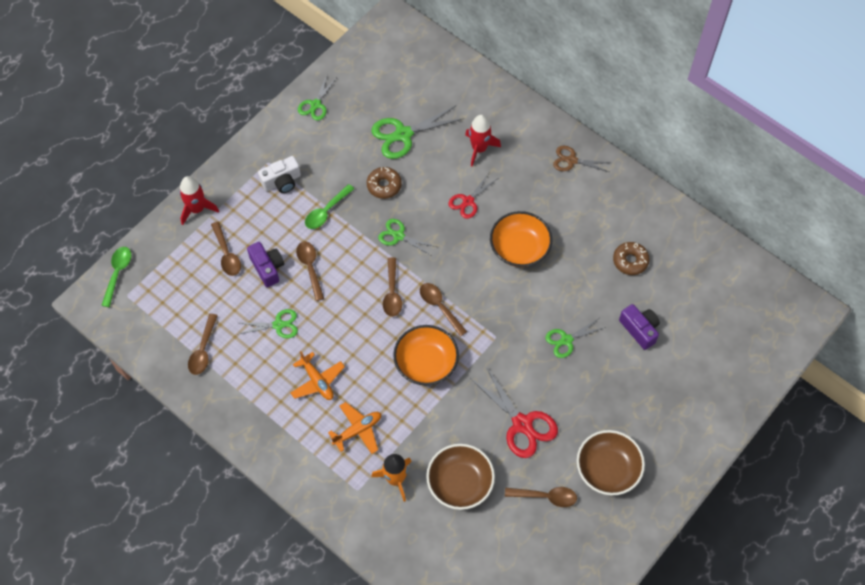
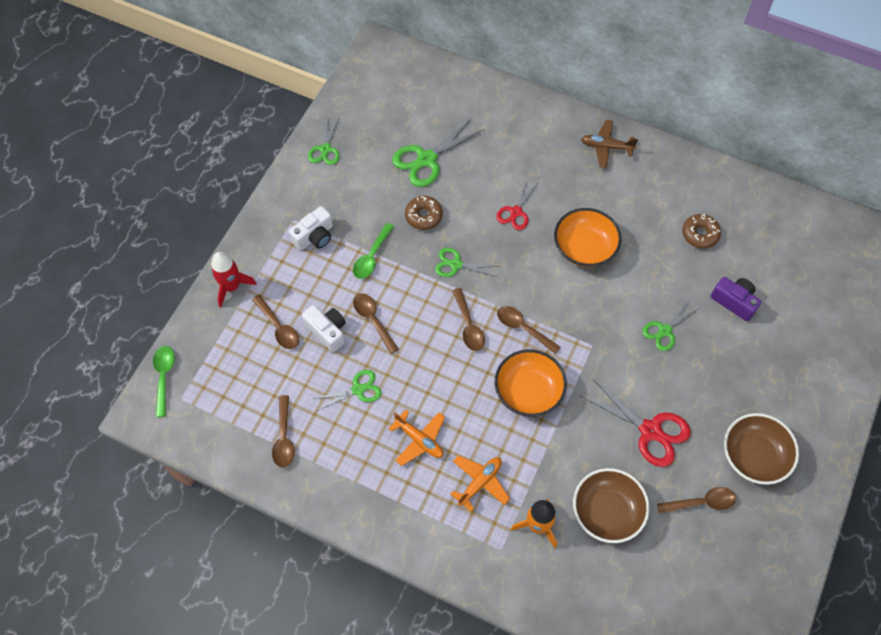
camera: 15 degrees left, 0 degrees up
(267, 268) = (327, 331): purple camera -> white camera
(479, 149) = (509, 156): red rocket -> none
(571, 160) = (606, 147): brown scissors -> brown plane

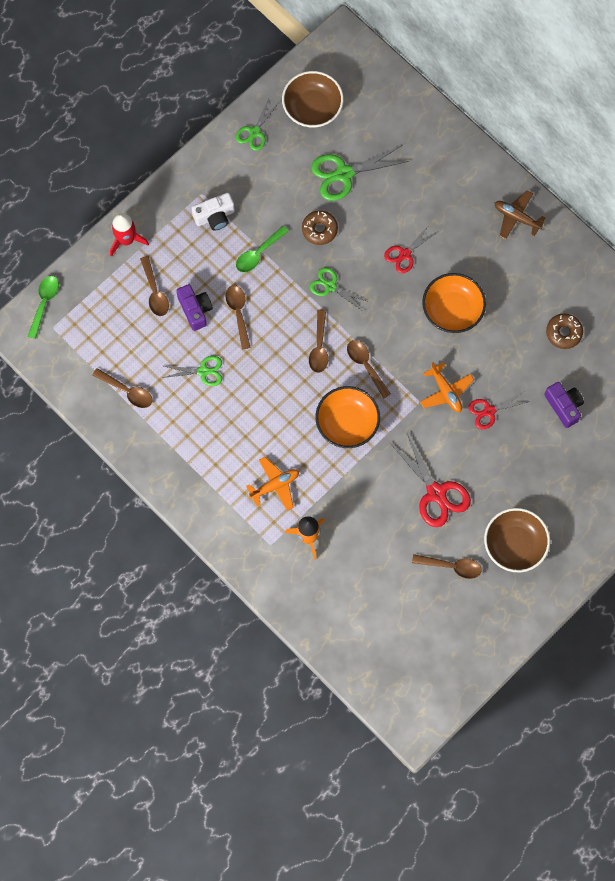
camera: 20 degrees right, 10 degrees up
(284, 438) = (127, 391): brown spoon -> brown spoon turned 75 degrees counterclockwise
(327, 331) = (195, 310): white camera -> purple camera
(419, 440) = (238, 432): orange plane -> orange plane (446, 391)
(607, 511) = (370, 546): brown bowl -> brown bowl (312, 108)
(664, 331) = (489, 411): green scissors -> red scissors

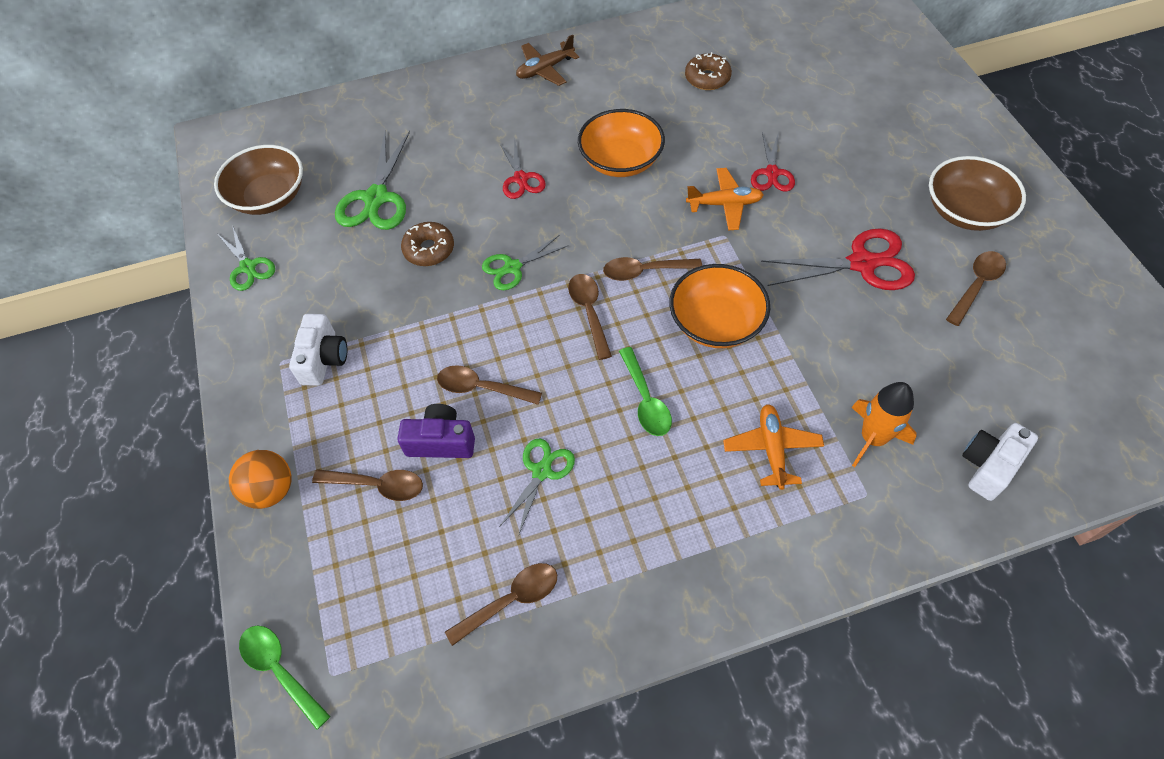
camera: 60 degrees left, 15 degrees down
(126, 240) = (271, 490): red rocket -> orange ball
(258, 253) = (413, 329): green spoon -> green spoon (645, 400)
(319, 347) = (589, 312): brown spoon -> brown spoon turned 135 degrees counterclockwise
(319, 603) = (989, 466): none -> white camera
(564, 406) = (798, 107): purple camera -> none

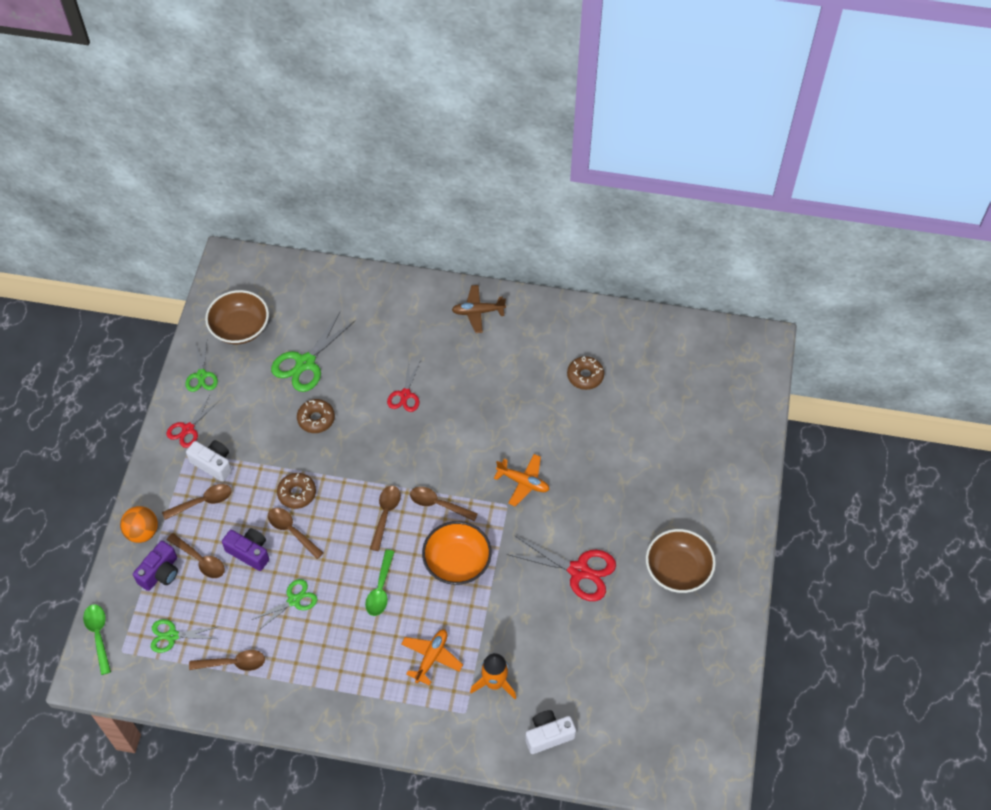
camera: 25 degrees right, 0 degrees up
(324, 359) = (213, 464): white camera -> white camera turned 90 degrees counterclockwise
(328, 531) = (160, 573): none -> purple camera
(459, 341) = (297, 493): none -> brown donut
(512, 267) = (359, 459): green scissors -> green scissors (172, 636)
(621, 161) = (479, 414): orange bowl -> none
(772, 173) = (572, 475): red scissors -> red scissors (188, 429)
(976, 285) = (639, 624): brown spoon -> brown spoon (203, 502)

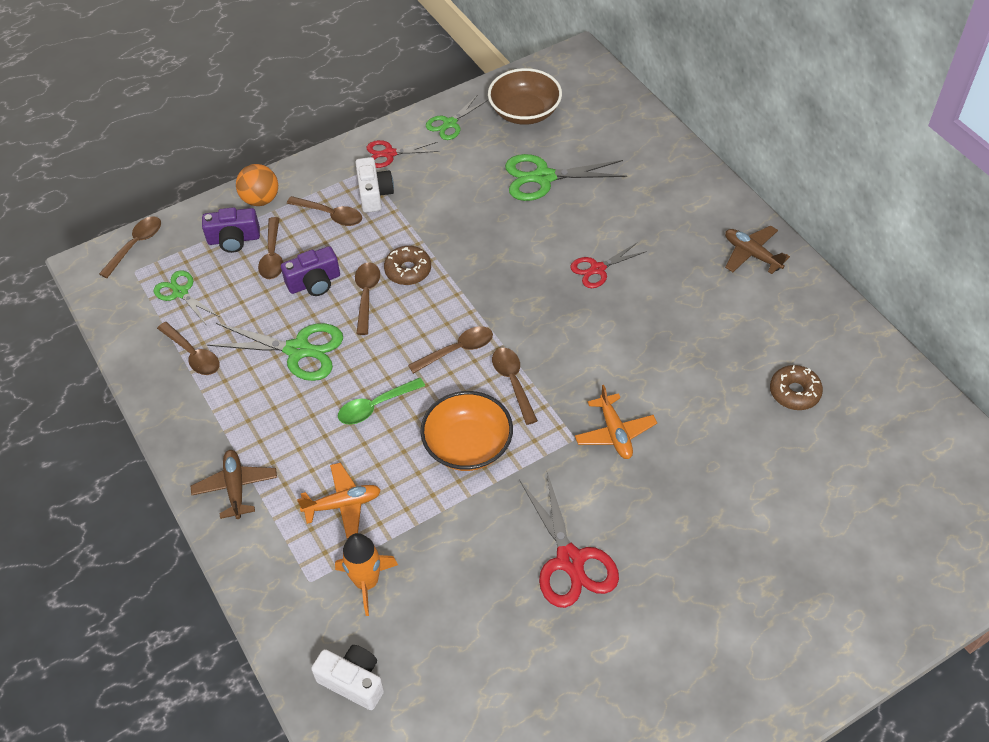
camera: 50 degrees right, 5 degrees down
(98, 635) = (136, 245): green spoon -> brown spoon
(249, 552) = (314, 282): purple camera -> purple camera turned 75 degrees clockwise
(294, 600) = (298, 350): green scissors -> green scissors, size x1.63
(316, 419) = (497, 227): brown donut -> none
(361, 708) = (236, 487): none -> brown plane
(678, 570) = (673, 658): brown bowl -> none

